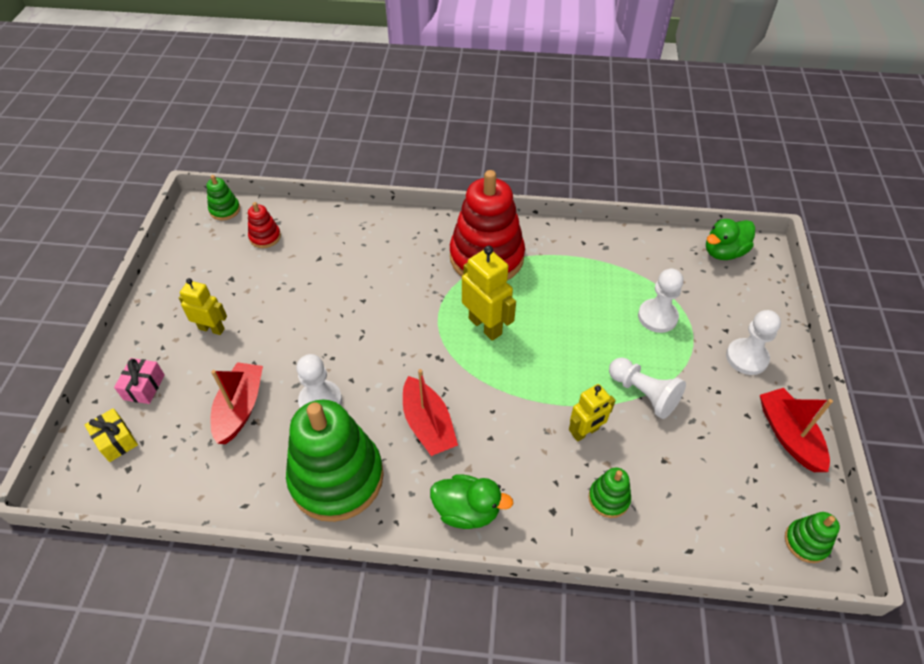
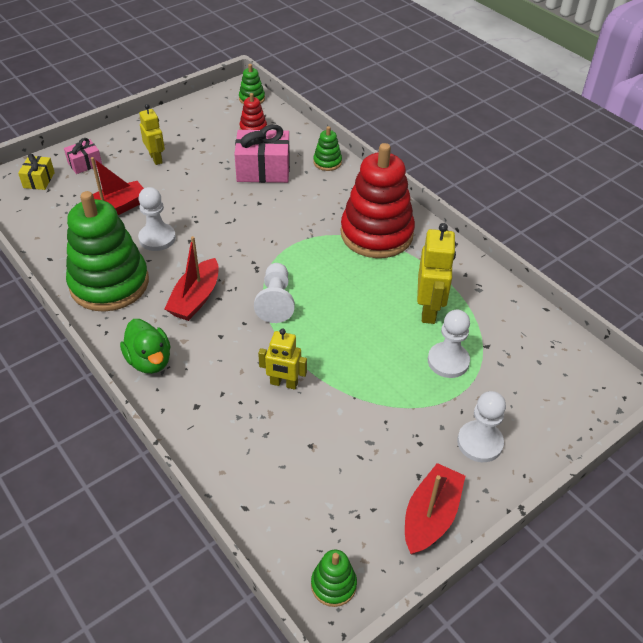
camera: 45 degrees right, 5 degrees down
(326, 268) = (263, 170): none -> pink gift
(485, 326) = (313, 273): yellow robot -> yellow robot (429, 310)
(608, 498) = (240, 431): green stacking toy -> green stacking toy (327, 162)
(643, 394) = (359, 397): white pawn -> white pawn (275, 301)
(723, 252) = (579, 363): green duck -> none

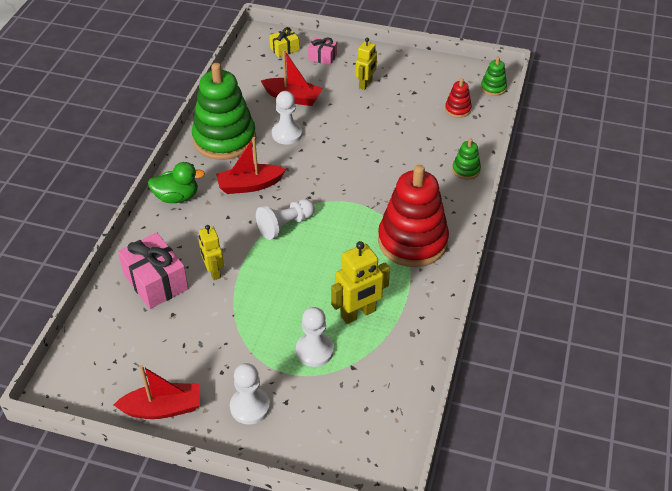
camera: 55 degrees right, 0 degrees up
(149, 361) = (177, 197): green duck -> green duck turned 120 degrees counterclockwise
(263, 170) = (416, 142): pink gift -> pink gift (156, 282)
(333, 584) = (74, 383): green stacking toy -> none

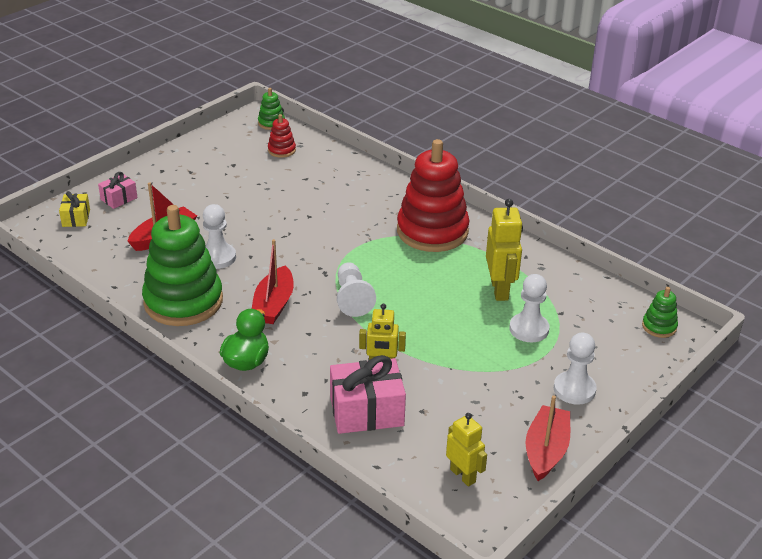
camera: 65 degrees left, 10 degrees down
(366, 84) = (191, 187): yellow robot -> yellow robot (463, 475)
(466, 170) = (365, 173): green stacking toy -> green stacking toy (659, 326)

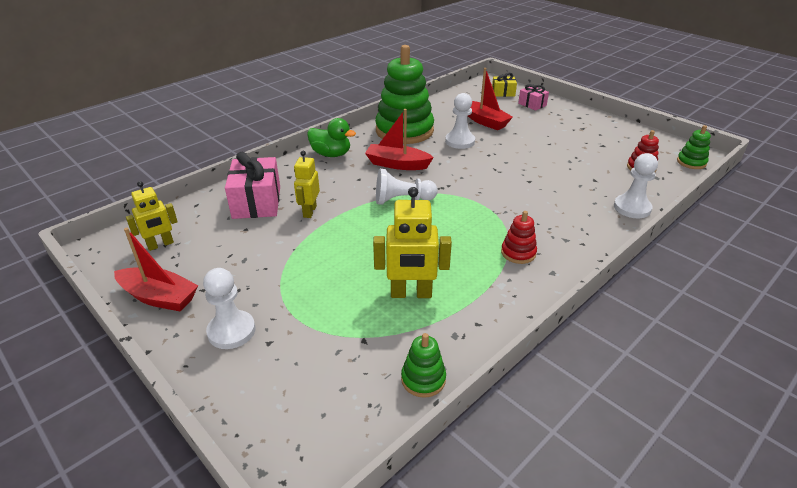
camera: 95 degrees right, 0 degrees up
(432, 231) = (518, 253): red stacking toy -> red stacking toy, size x0.43
(529, 329) = (338, 308): white pawn -> white pawn (632, 208)
(659, 326) = (318, 442): green stacking toy -> green stacking toy (423, 379)

